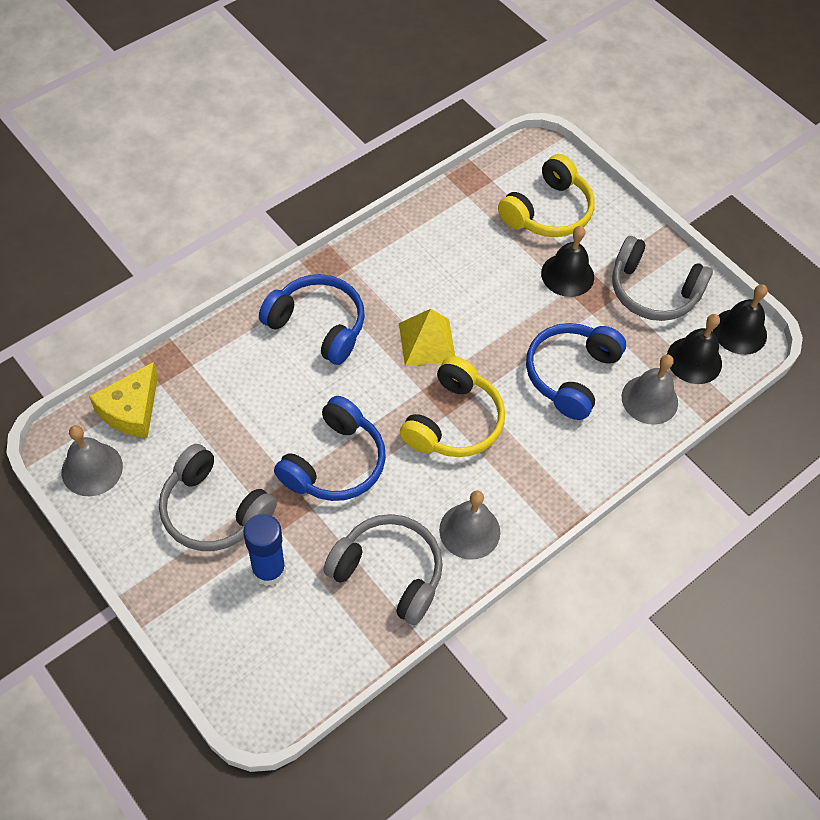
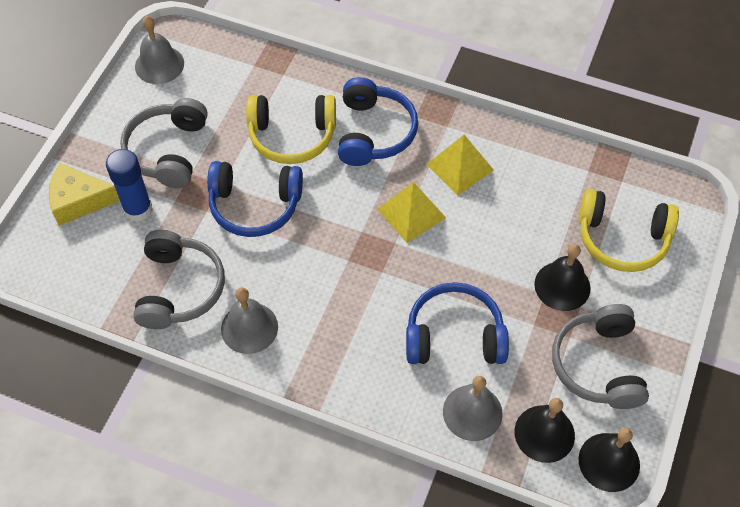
camera: 65 degrees right, 0 degrees up
(131, 410) = (221, 60): yellow cheese -> yellow cheese (79, 201)
(402, 281) = (460, 167): none -> yellow pyramid
(453, 421) = (346, 268): yellow headphones -> yellow headphones (292, 136)

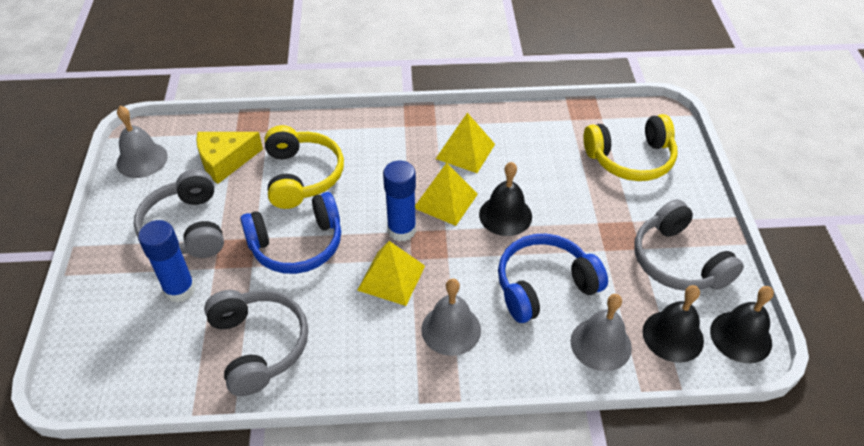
camera: 25 degrees left, 10 degrees down
(79, 201) = (112, 304): yellow cheese -> yellow cheese (225, 161)
(249, 327) = (349, 354): grey bell -> grey bell (451, 329)
(292, 136) = (302, 176): yellow headphones -> yellow headphones turned 75 degrees counterclockwise
(321, 271) = (391, 277): none -> yellow pyramid
(354, 228) = (401, 230): none -> blue glue stick
(373, 132) = (375, 149): blue headphones -> none
(562, 286) = (608, 211): black bell -> black bell (505, 215)

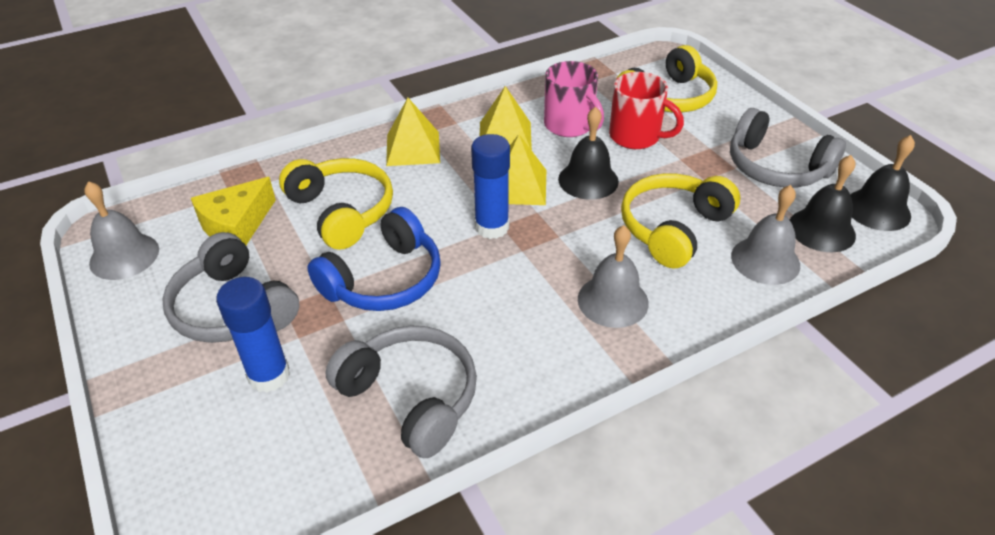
camera: 25 degrees left, 5 degrees down
(391, 277) = (513, 275): yellow pyramid -> yellow pyramid (413, 148)
(525, 158) = (570, 125): none -> pink mug
(544, 286) = (674, 229): blue headphones -> yellow headphones
(574, 188) = (636, 137): none -> red mug

